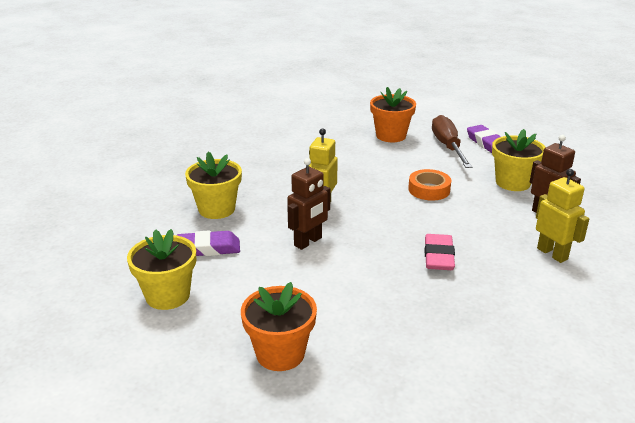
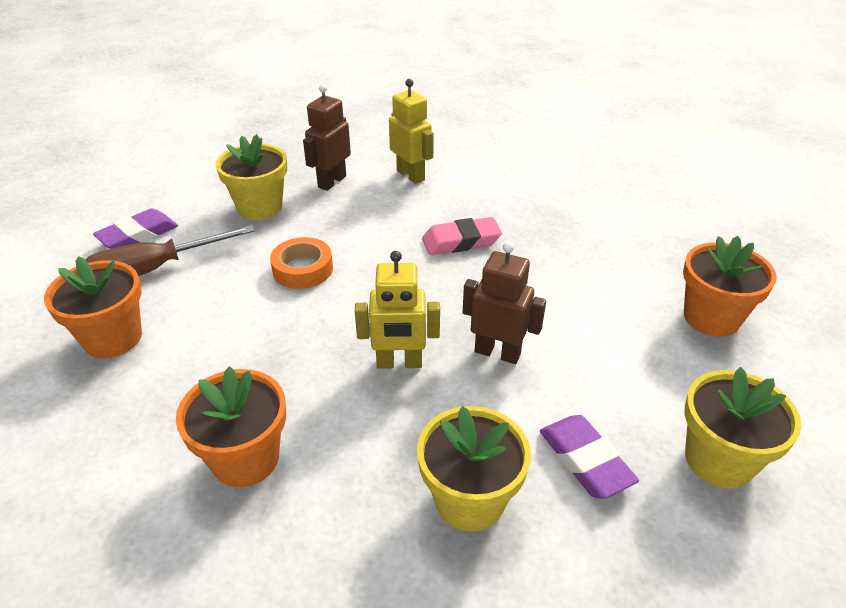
camera: 110 degrees left, 10 degrees up
(286, 161) = (245, 459): none -> orange flower pot
(552, 254) = (411, 175): yellow robot -> yellow robot turned 105 degrees clockwise

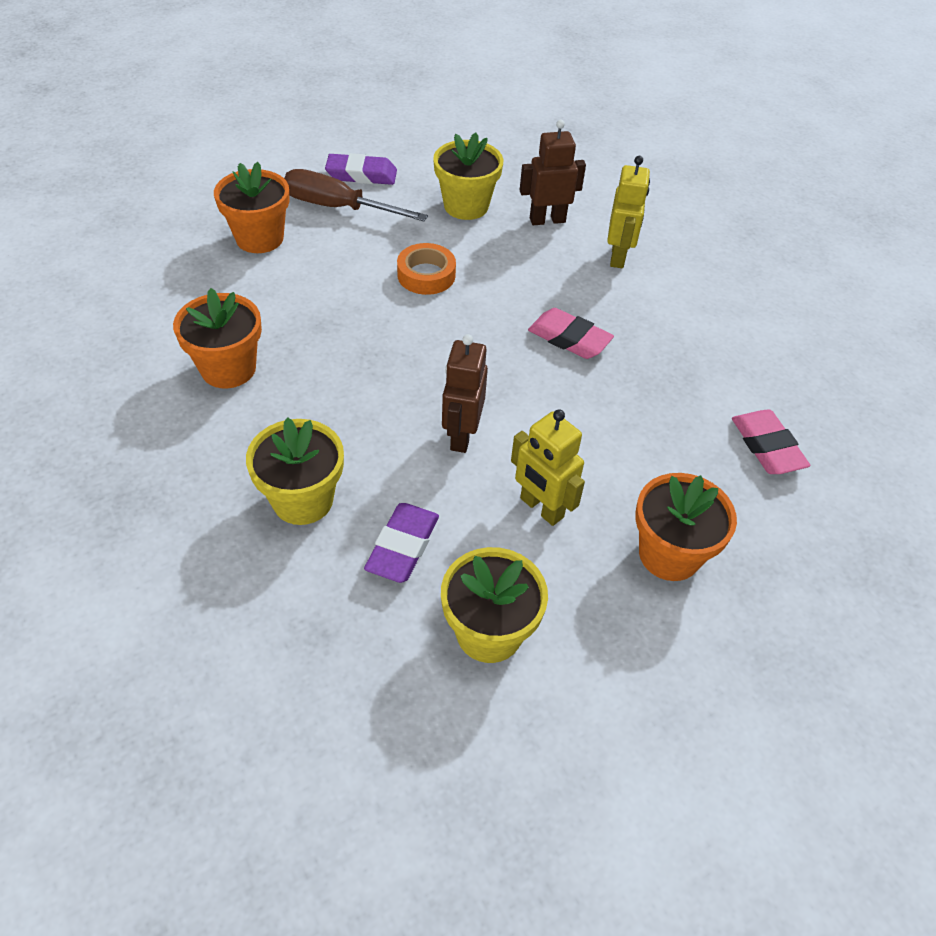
camera: 45 degrees right, 10 degrees up
(399, 363) = (389, 387): yellow robot -> yellow robot (541, 508)
(497, 352) = (461, 435): brown robot -> brown robot turned 150 degrees counterclockwise
(651, 221) = (766, 447): none -> pink eraser

